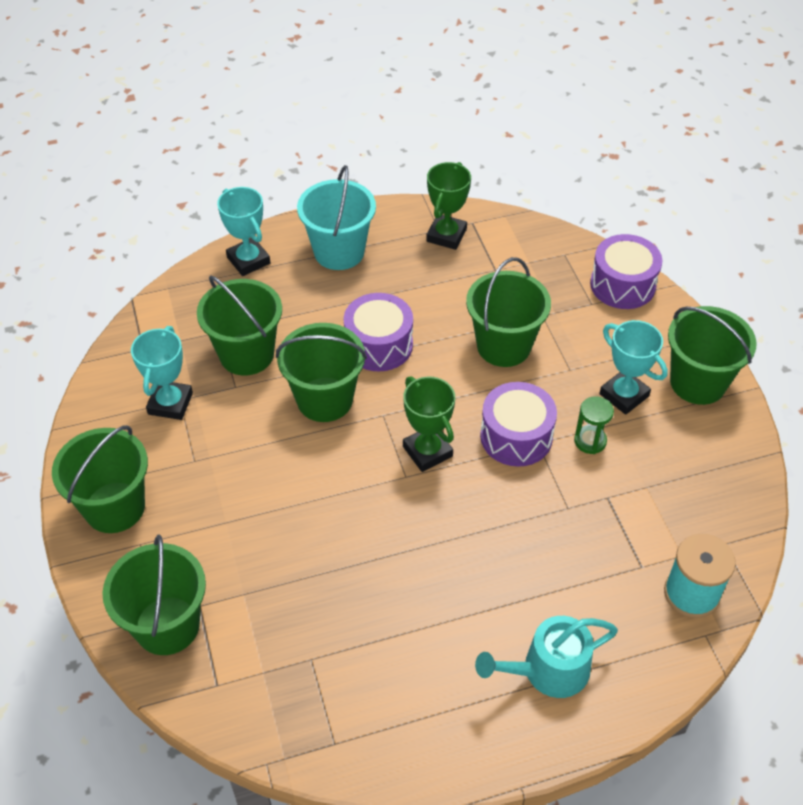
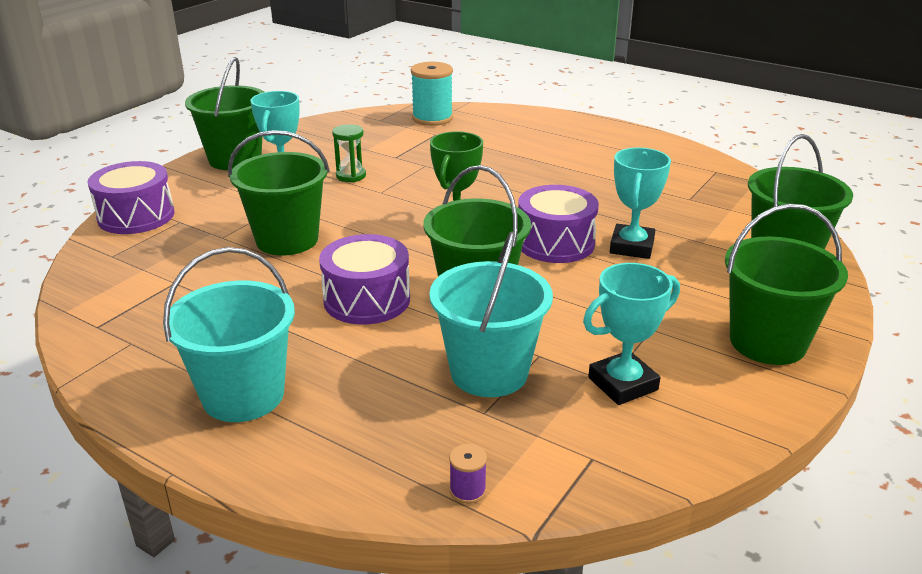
camera: 130 degrees left, 20 degrees down
(180, 292) = (467, 490): none -> purple spool
(246, 354) = (489, 372): green bucket -> turquoise bucket
(248, 260) = (338, 464): turquoise trophy -> turquoise trophy (632, 247)
(446, 235) = (138, 333): green trophy -> none
(516, 436) = (387, 201): purple drum -> purple drum (555, 243)
(548, 670) = (553, 136): turquoise watering can -> none

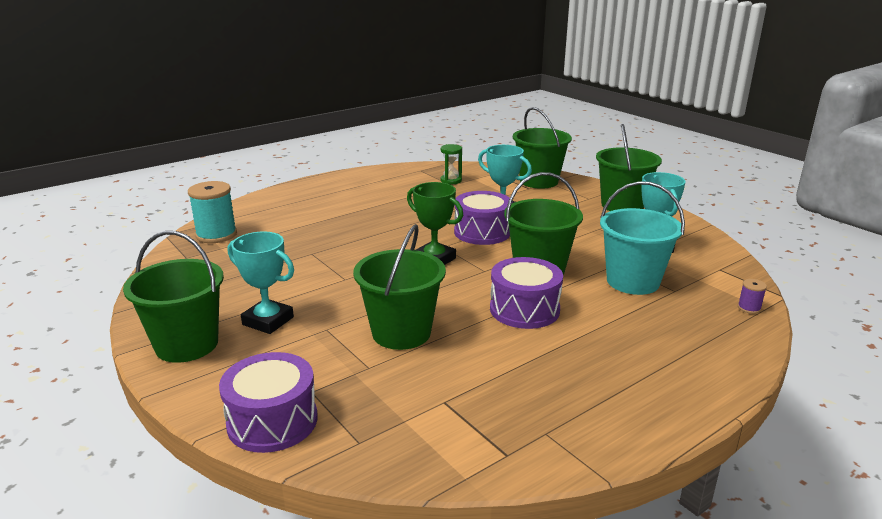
camera: 70 degrees left, 5 degrees down
(243, 395) = (641, 377): turquoise bucket -> none
(351, 176) = (298, 287): green hourglass -> green hourglass (451, 180)

